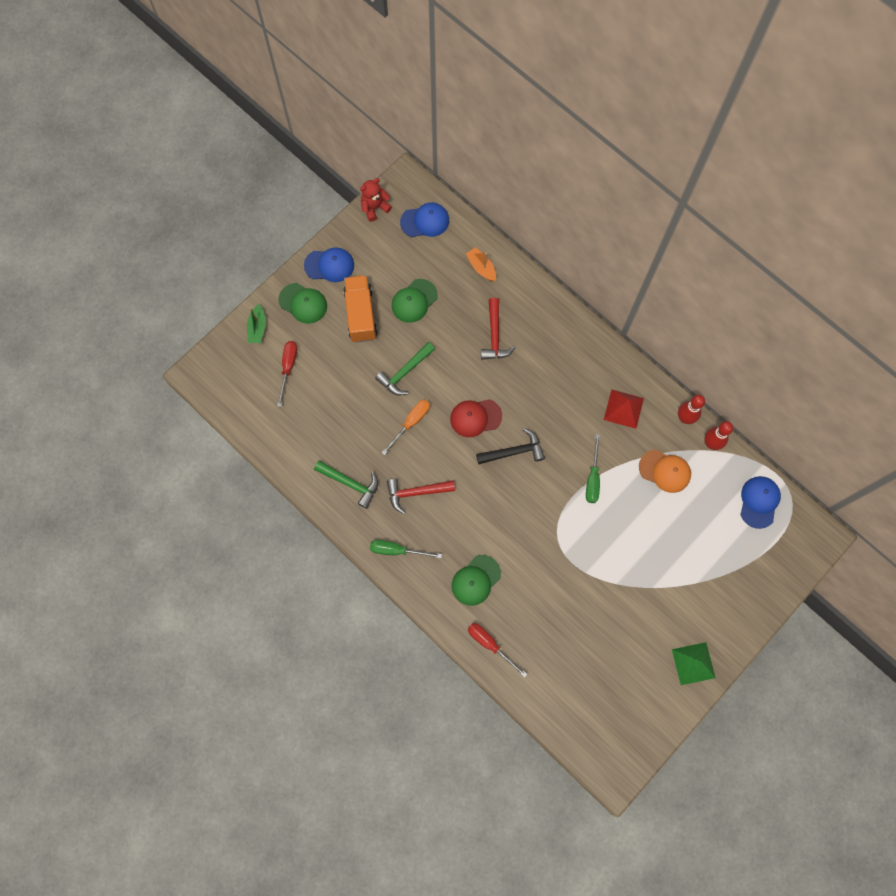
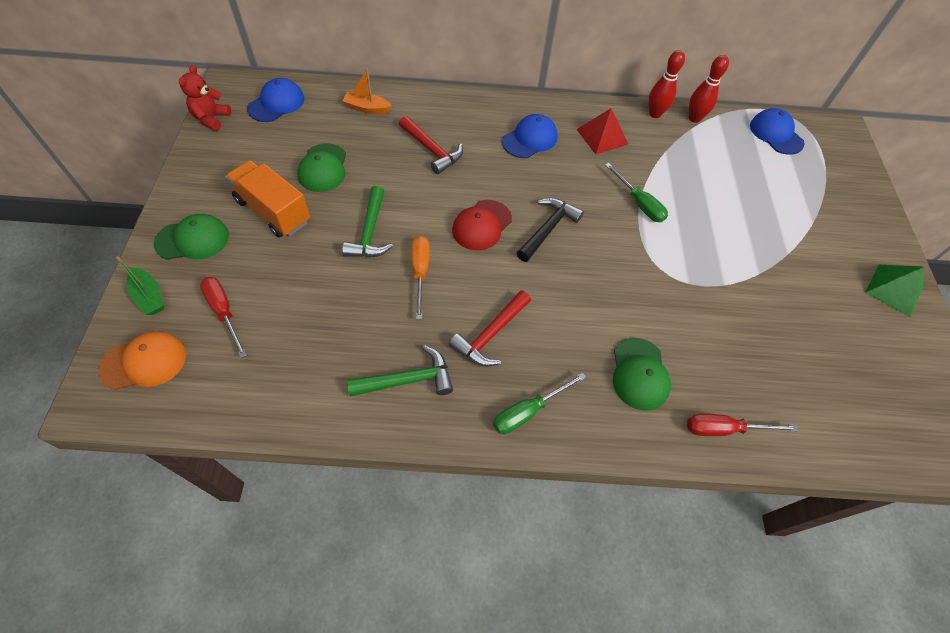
camera: 45 degrees left, 15 degrees down
(329, 265) = (198, 189): blue cap -> blue cap (530, 139)
(665, 471) = (686, 159): orange cap -> orange cap (144, 362)

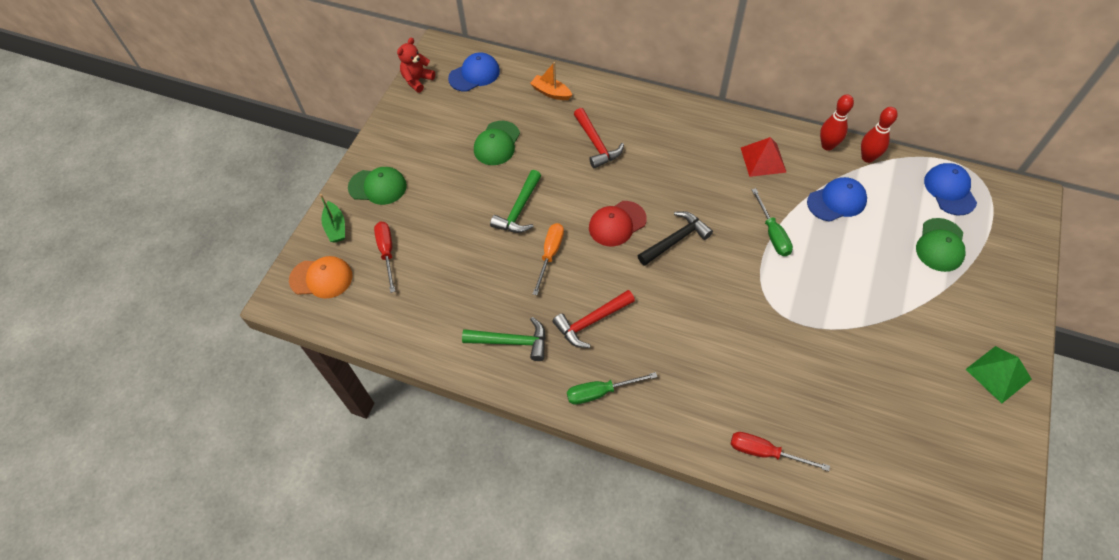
camera: 25 degrees right, 0 degrees up
(273, 211) = (446, 175): orange truck -> none
(530, 139) = (691, 150): blue cap -> blue cap (837, 201)
(639, 374) = (708, 387): green cap -> green cap (940, 245)

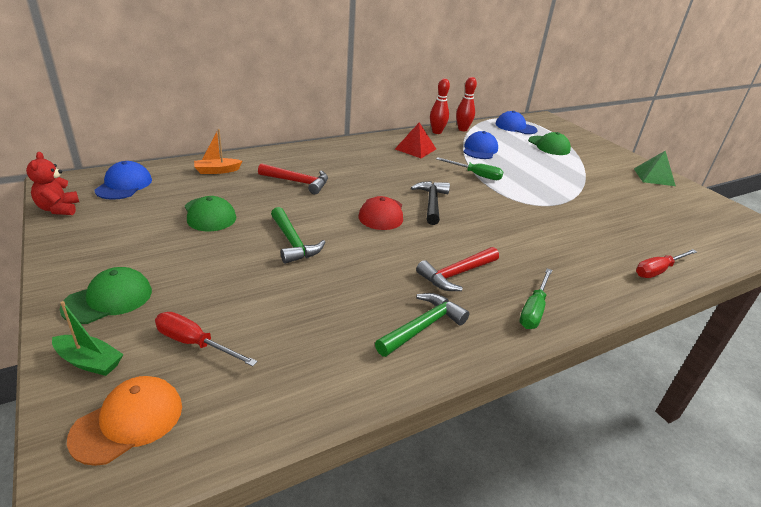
camera: 55 degrees left, 25 degrees down
(550, 254) = (362, 254): orange screwdriver -> none
(591, 322) = (456, 274): red hammer -> red hammer turned 45 degrees clockwise

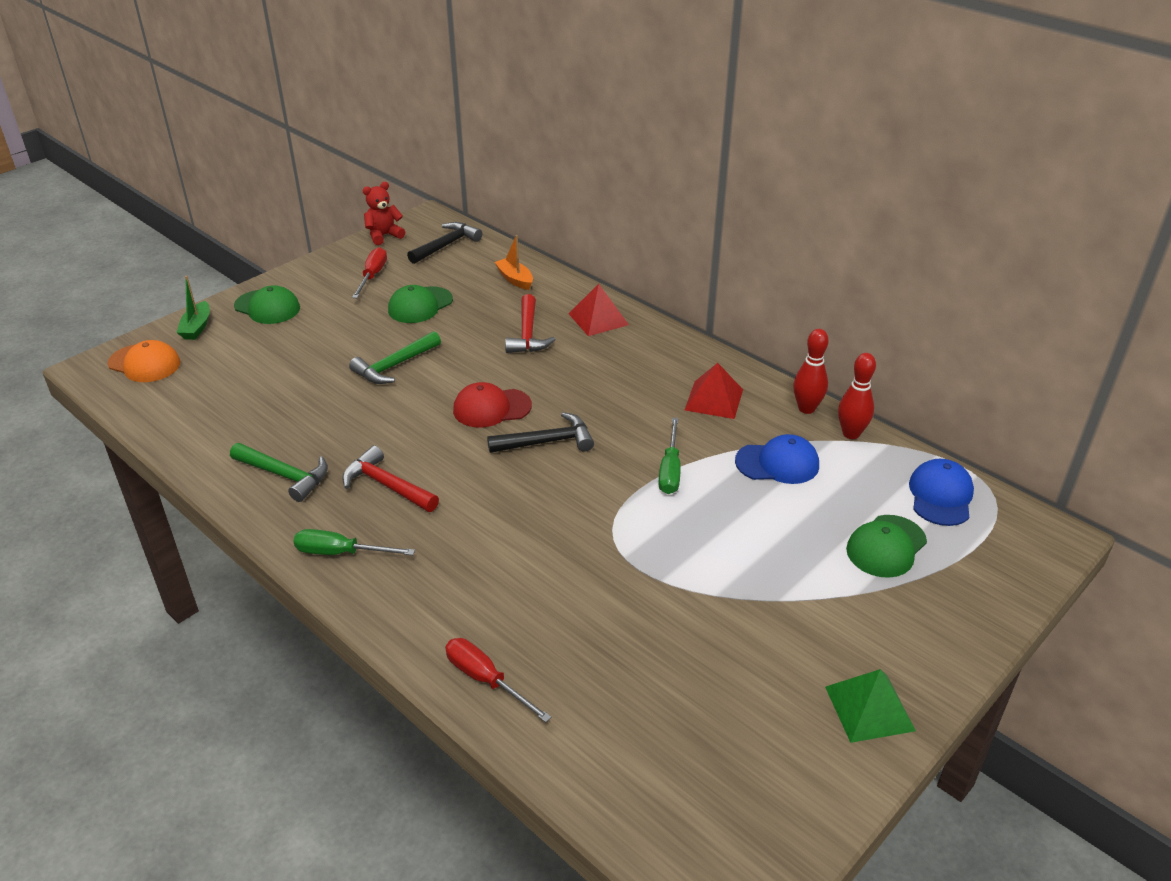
camera: 75 degrees right, 5 degrees up
(124, 185) = (446, 245): blue cap -> black hammer
(194, 343) = (227, 362): red screwdriver -> red screwdriver (372, 276)
(302, 157) = (598, 319): none -> red pyramid

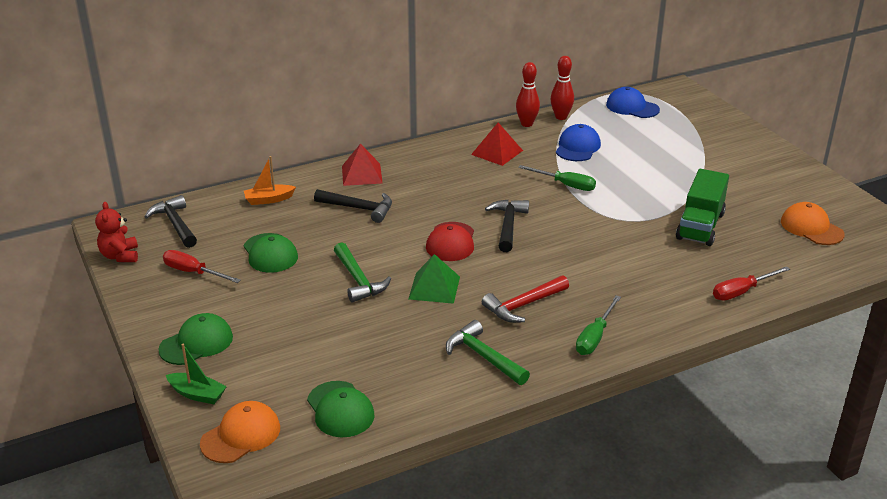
camera: 70 degrees left, 5 degrees down
(284, 475) = (483, 357): green hammer -> green hammer turned 90 degrees counterclockwise
(528, 334) = (359, 208): red hammer -> black hammer
(637, 615) = (700, 226): none -> green truck
(702, 750) = (811, 228): none -> orange cap
(869, 708) = (790, 172): green pyramid -> green pyramid (434, 287)
(886, 546) = (668, 134): green cap -> green cap (340, 409)

